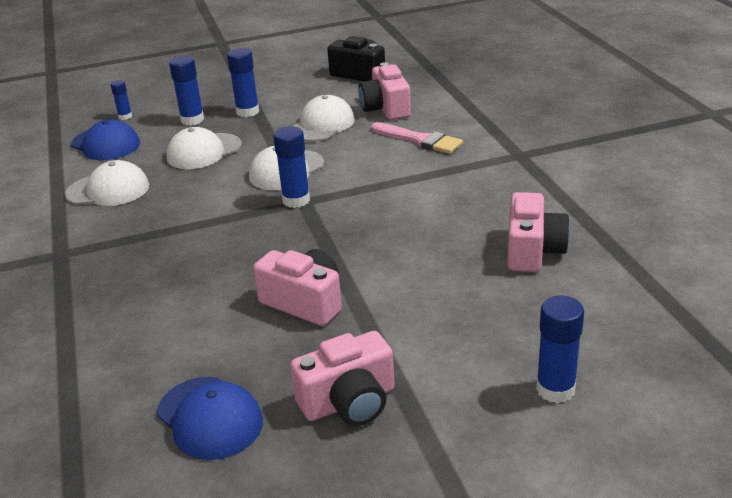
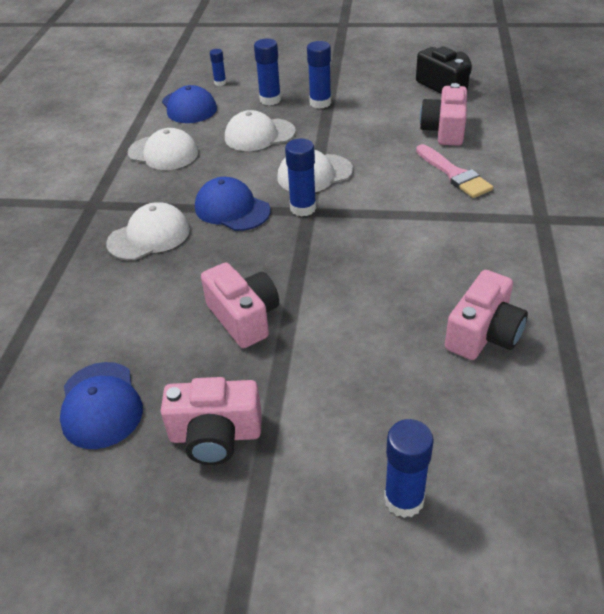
camera: 25 degrees right, 10 degrees up
(223, 219) = (232, 209): none -> blue cap
(322, 125) = (375, 133): white cap -> white cap (149, 236)

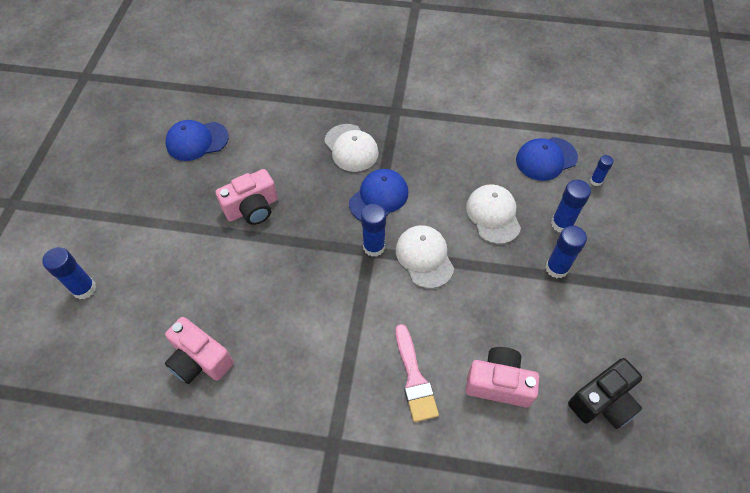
camera: 90 degrees right, 15 degrees up
(163, 153) = (465, 146): white cap -> none
(215, 435) = (158, 196): pink camera -> none
(454, 174) = (414, 378): pink brush -> pink brush turned 75 degrees counterclockwise

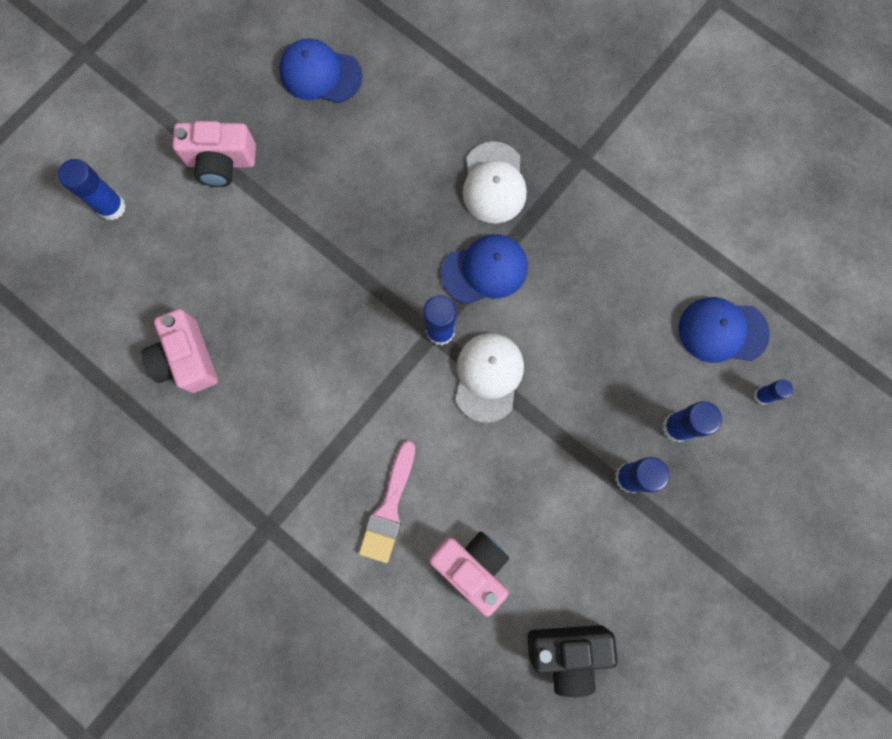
camera: 30 degrees right, 20 degrees up
(252, 208) = (334, 203): pink camera -> pink camera (221, 162)
(493, 215) = (603, 369): white cap -> none

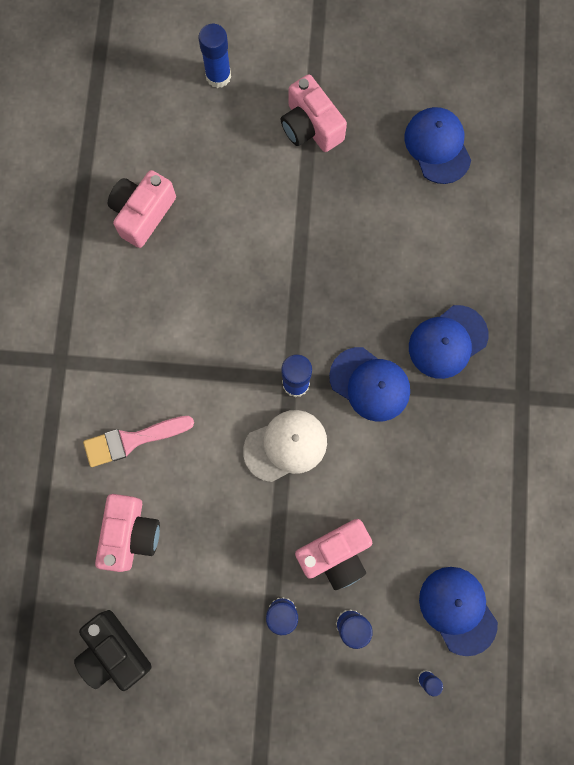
camera: 55 degrees right, 0 degrees up
(494, 183) = (447, 342): white cap -> blue cap
(610, 399) = (335, 554): none -> pink camera

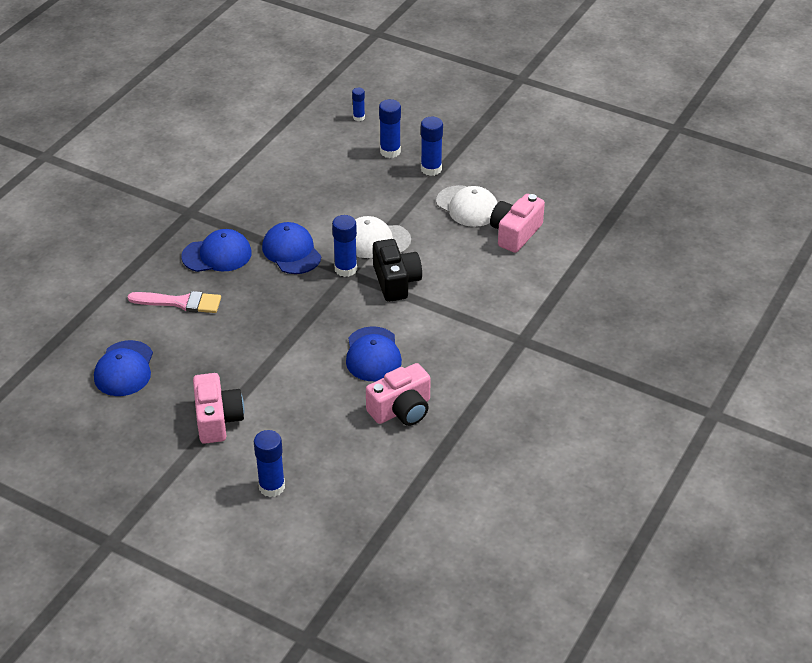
camera: 155 degrees left, 35 degrees down
(114, 651) = (555, 185): black camera -> black camera (396, 281)
(132, 440) = (487, 278): pink brush -> pink brush (180, 302)
(206, 558) = (467, 206): none -> white cap
(335, 554) = (378, 182): pink camera -> none
(458, 610) = (316, 136): blue cap -> blue cap (373, 354)

